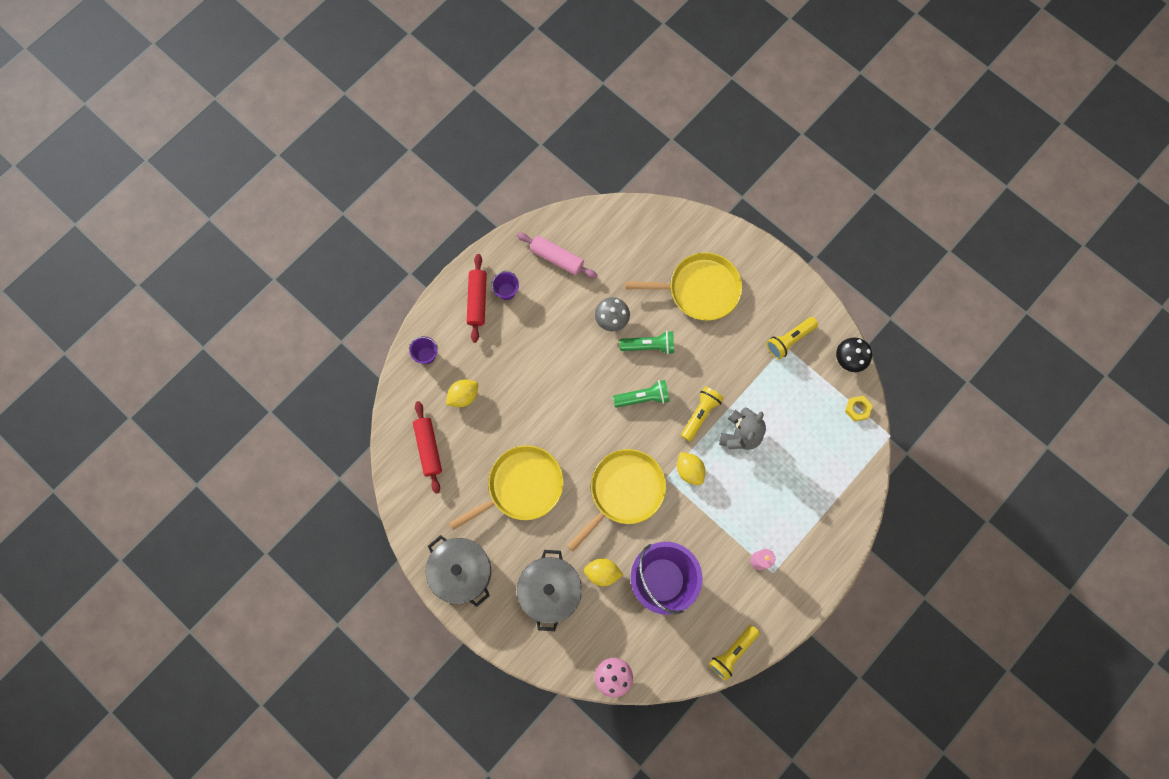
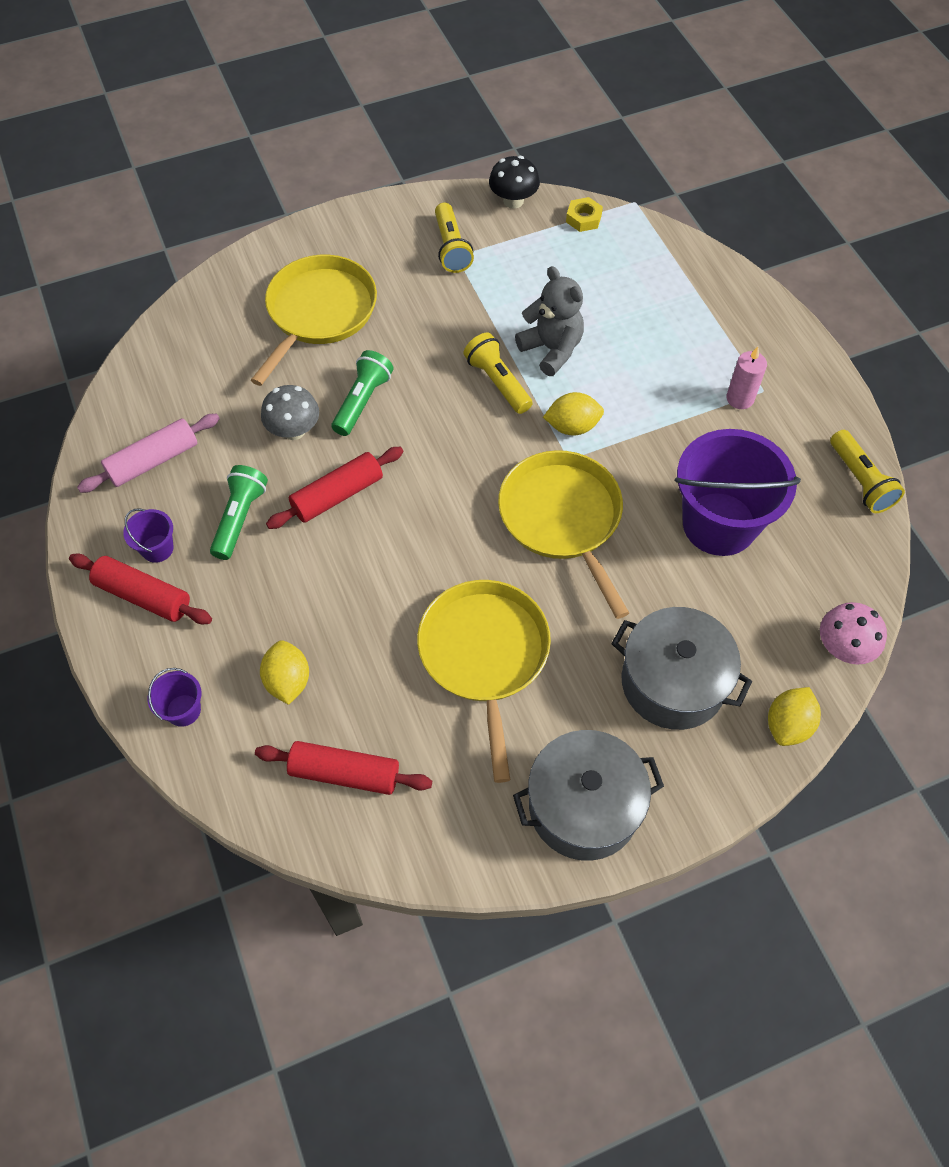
camera: 65 degrees left, 15 degrees down
(581, 364) = (337, 495): none -> red rolling pin
(602, 573) = (675, 597): yellow lemon -> yellow lemon (788, 725)
(643, 397) = (434, 438): green flashlight -> green flashlight (240, 518)

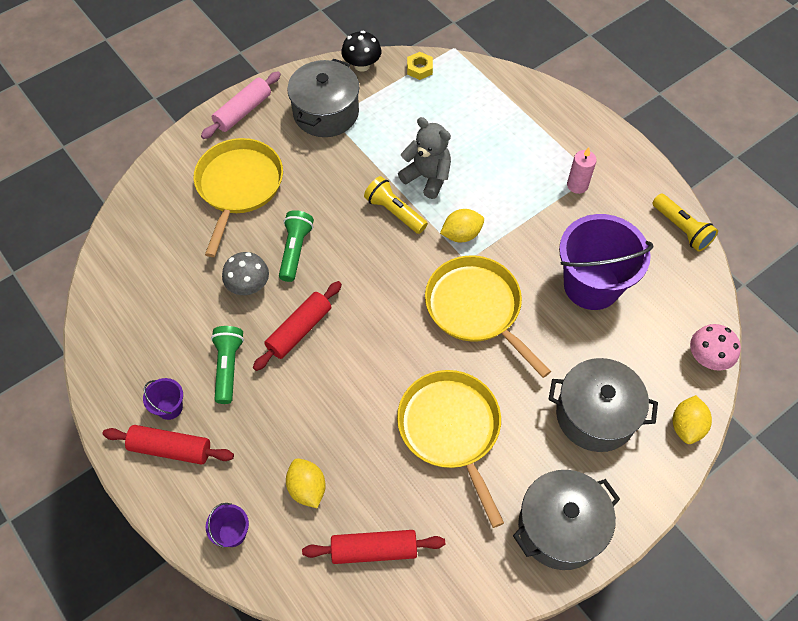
camera: 15 degrees left, 0 degrees up
(153, 461) = (143, 336): pink rolling pin -> pink rolling pin (243, 111)
(451, 248) = (326, 113): yellow flashlight -> grey pot

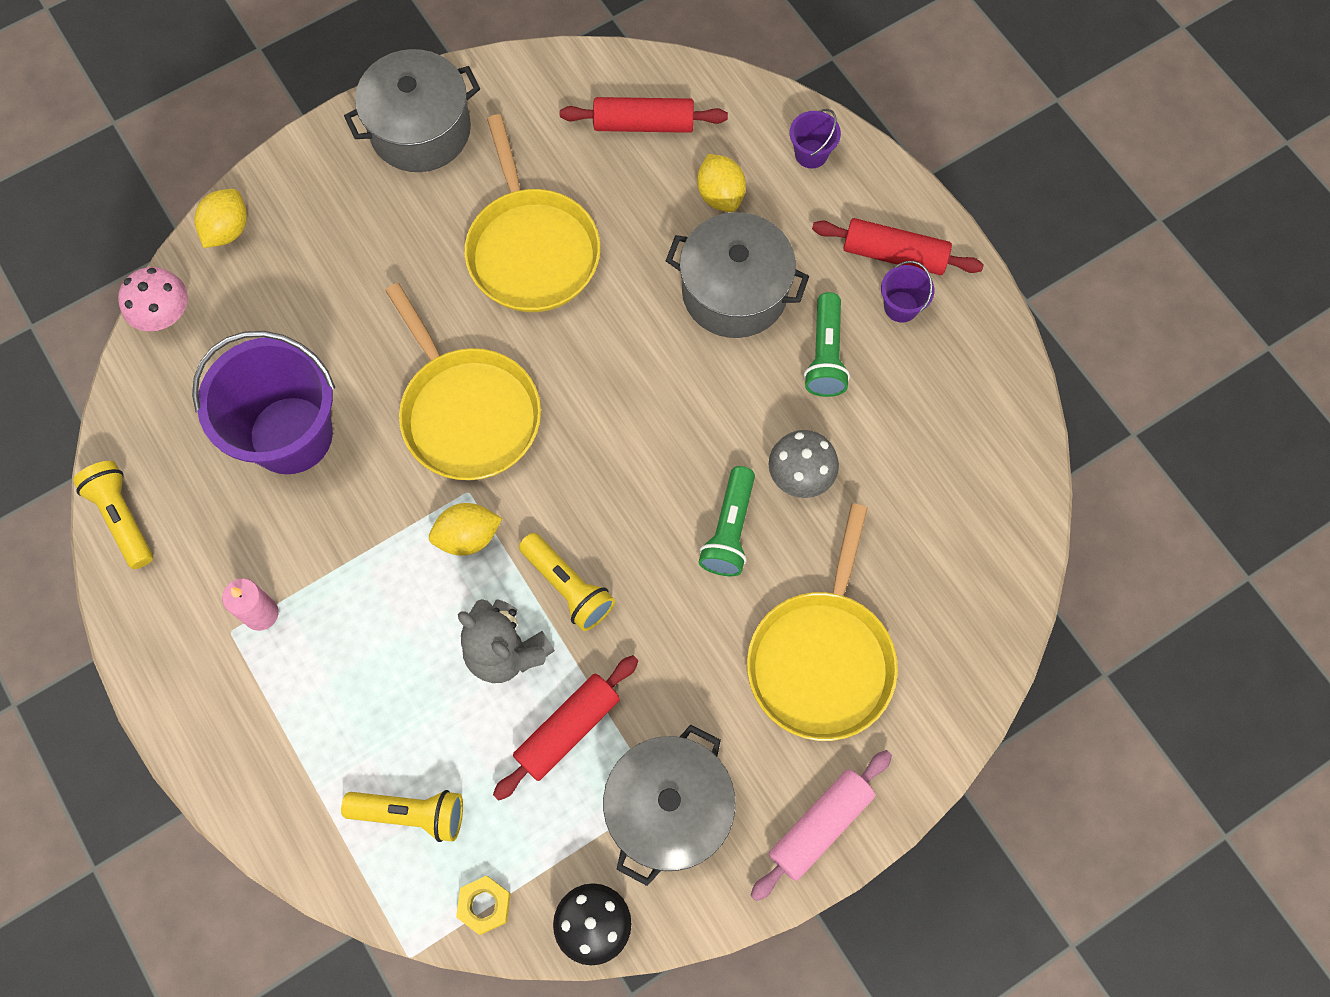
camera: 175 degrees left, 10 degrees up
(299, 330) = (726, 400): red rolling pin -> red rolling pin (568, 729)
(466, 101) = (411, 814): none -> yellow flashlight
(595, 415) = (340, 253): grey pot -> grey pot (734, 292)

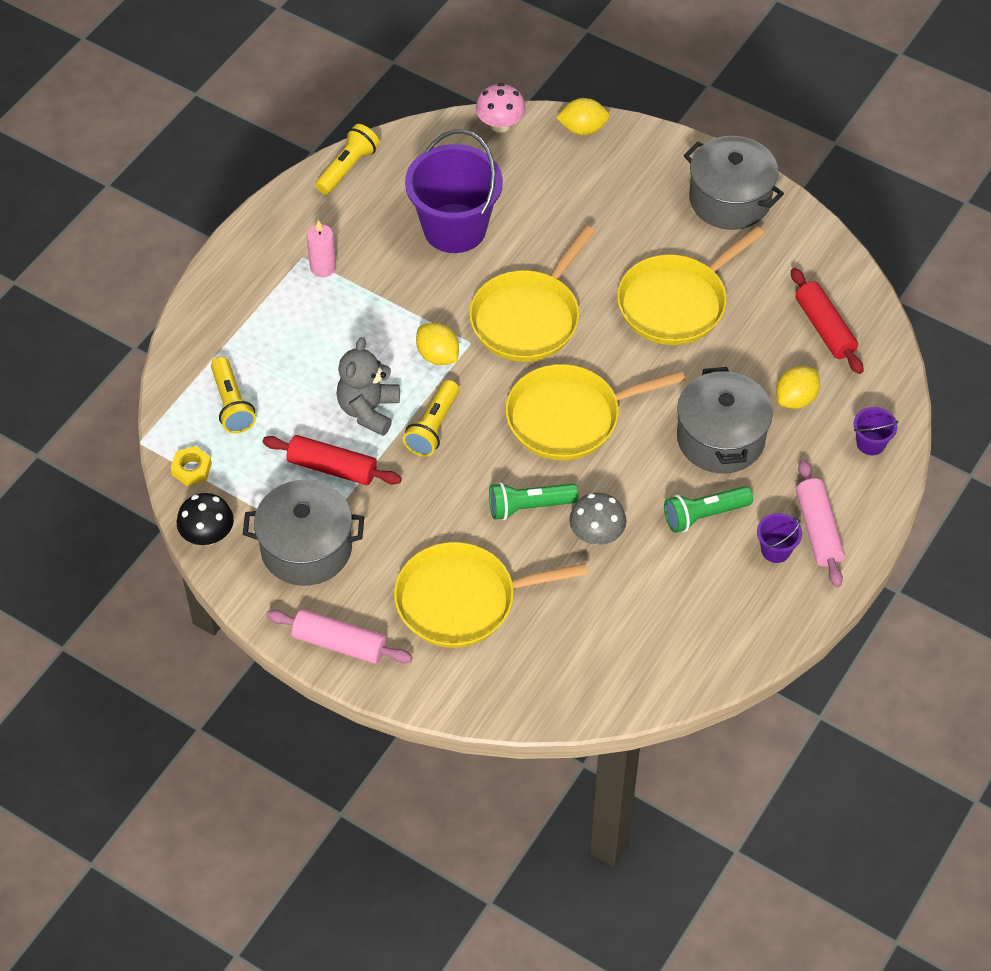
camera: 65 degrees right, 15 degrees down
(629, 432) = (569, 417): none -> yellow pan
(894, 255) = (818, 530): red rolling pin -> pink rolling pin

